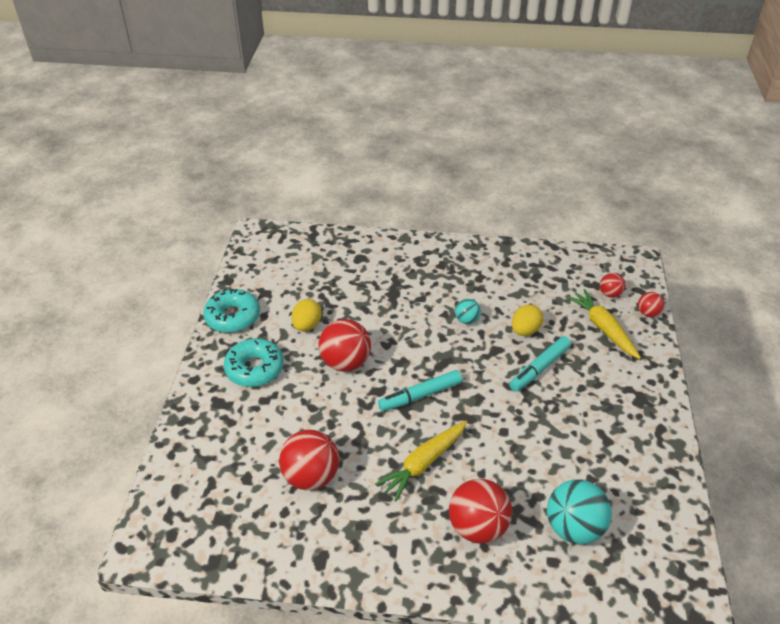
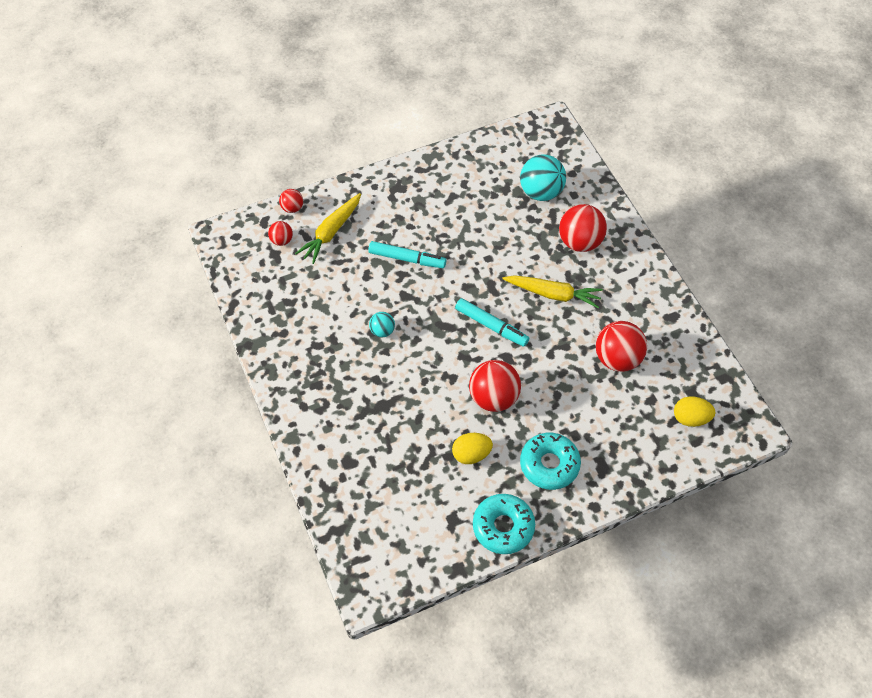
camera: 120 degrees left, 15 degrees up
(525, 331) = (368, 284): yellow egg -> yellow egg (690, 418)

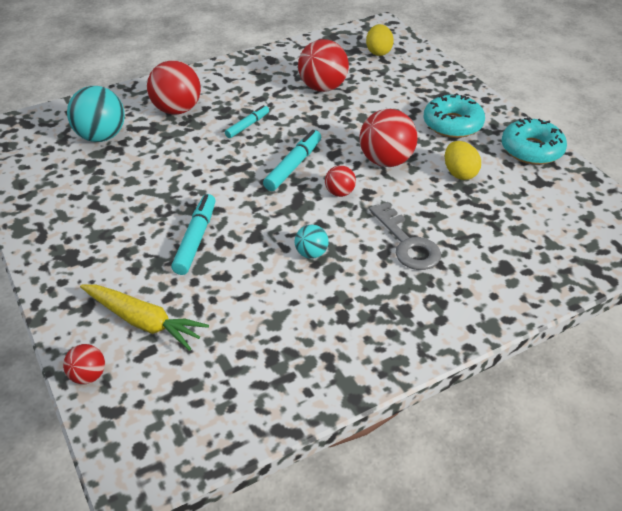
camera: 95 degrees left, 15 degrees down
(282, 240) = (154, 381): red ball -> red ball (340, 193)
(385, 397) = (407, 243): none -> grey key
(553, 294) = (247, 125): yellow carrot -> turquoise marker

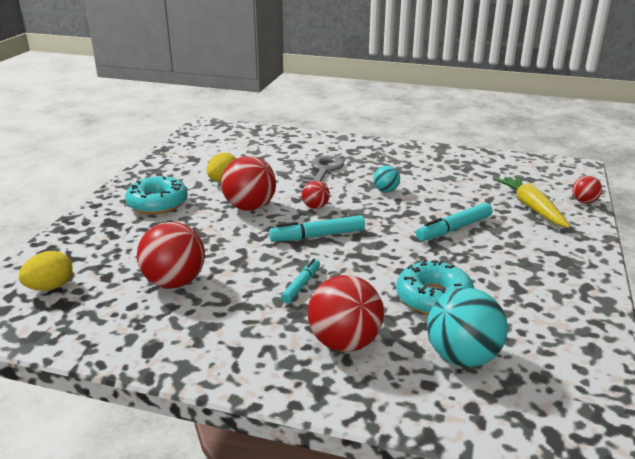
camera: 135 degrees left, 15 degrees down
(247, 125) = (301, 285): turquoise marker -> turquoise marker turned 120 degrees clockwise
(531, 150) = (155, 170): turquoise donut -> turquoise donut (433, 298)

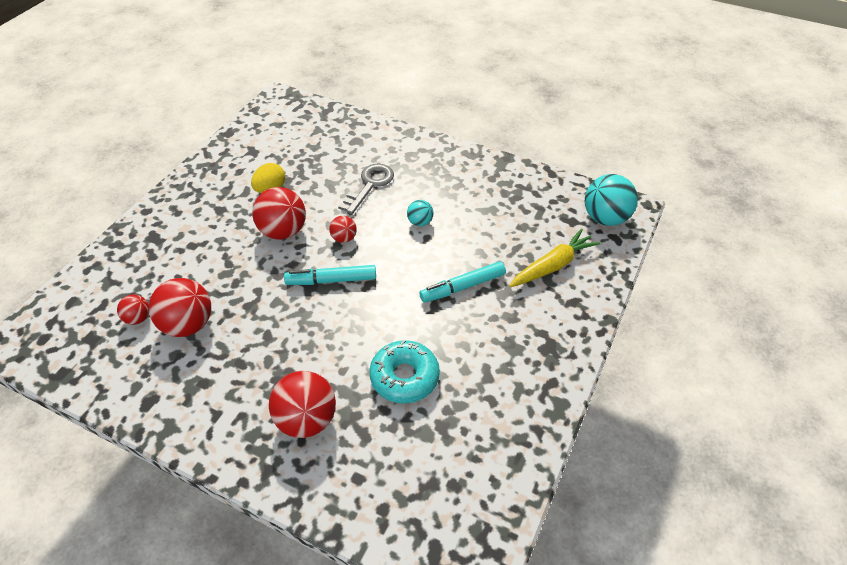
camera: 10 degrees right, 20 degrees up
(50, 287) = (85, 316): yellow egg -> none
(157, 203) = (201, 215): turquoise donut -> none
(301, 285) = (294, 344): turquoise marker -> none
(462, 357) = (399, 452): turquoise ball -> turquoise ball (605, 218)
(531, 208) = (553, 266): yellow carrot -> yellow carrot turned 60 degrees clockwise
(584, 201) = (610, 263): red ball -> red ball (138, 318)

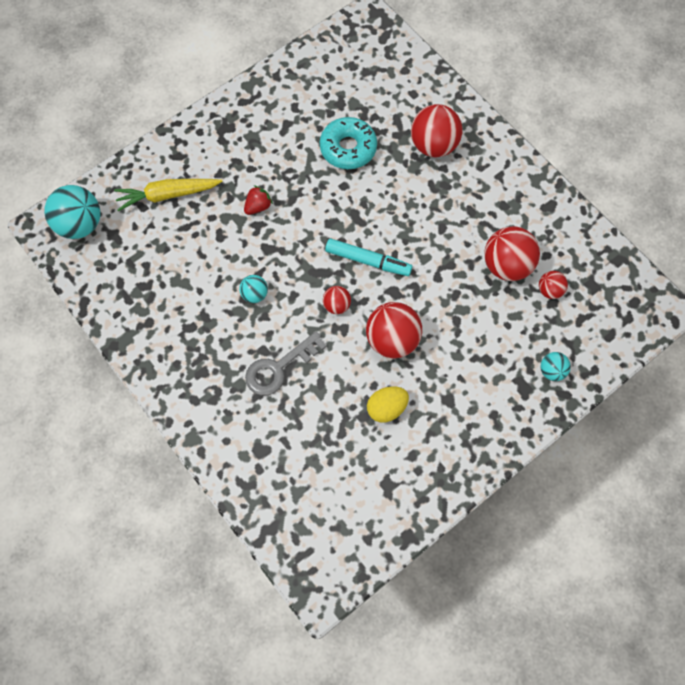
camera: 155 degrees left, 20 degrees up
(128, 256) = (552, 371): none -> turquoise ball
(462, 287) = (258, 206): turquoise marker -> red strawberry

